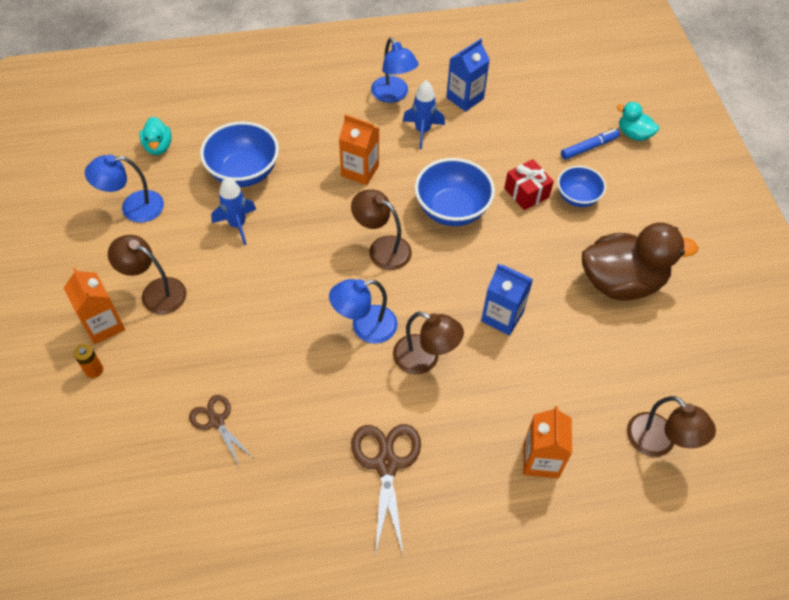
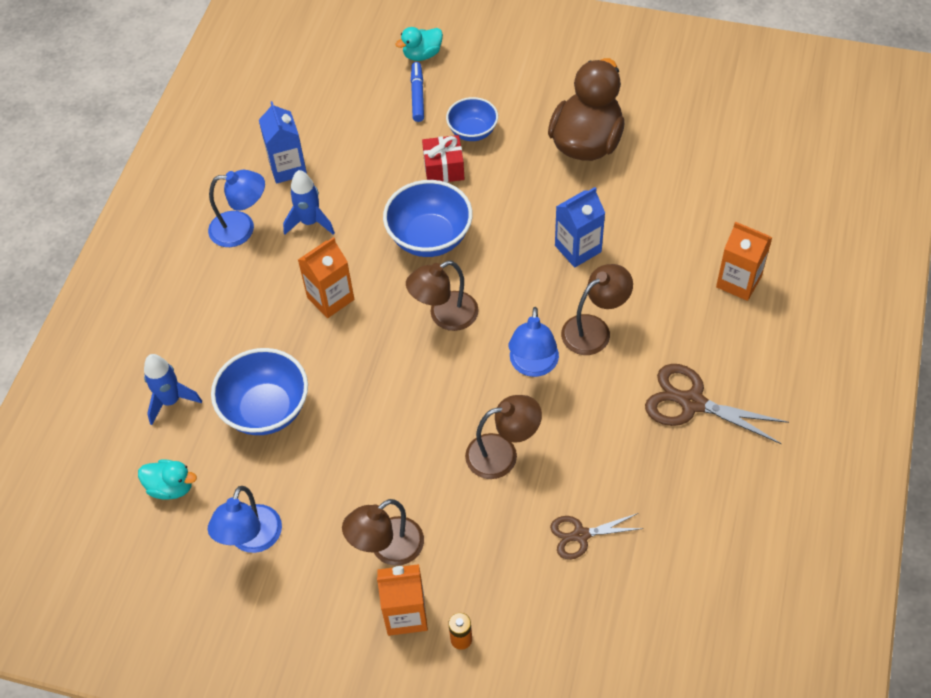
camera: 60 degrees left, 0 degrees up
(237, 225) = (338, 439): blue rocket -> blue rocket (171, 401)
(658, 442) = (758, 191): brown lamp -> brown lamp (502, 454)

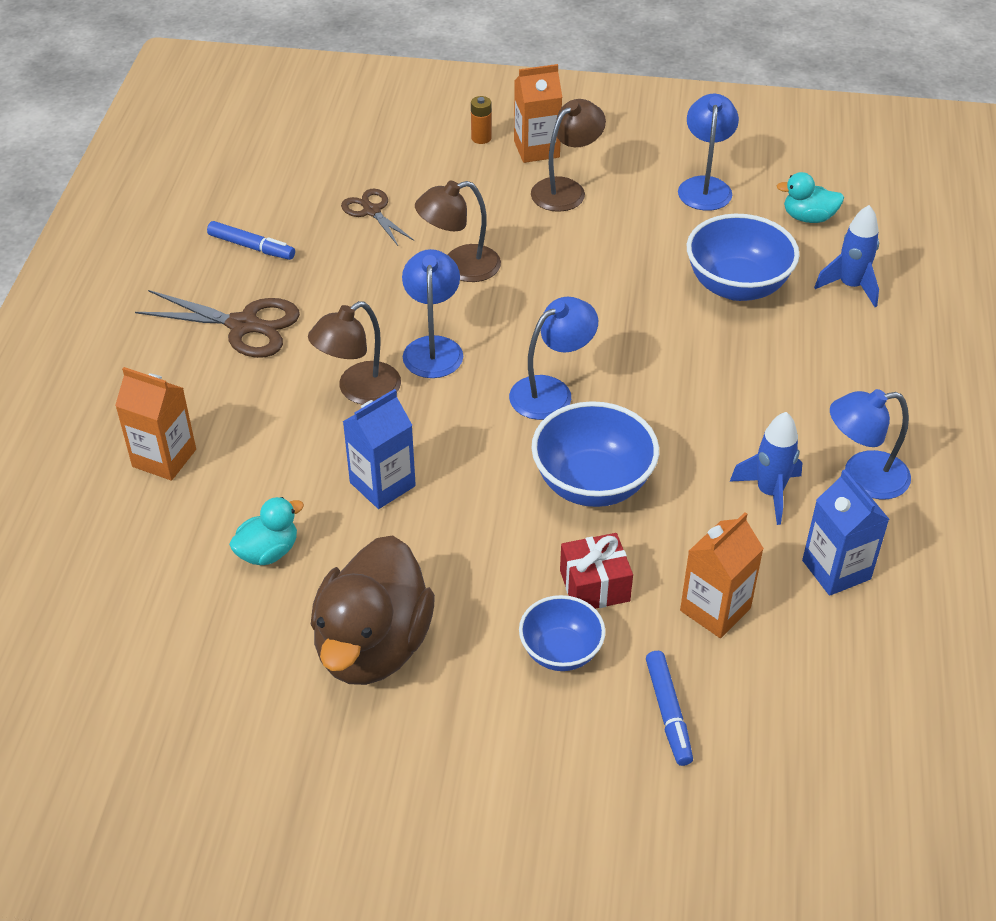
camera: 170 degrees right, 10 degrees down
(330, 298) = (704, 401): orange carton -> orange carton (715, 609)
(422, 54) = (681, 800): turquoise duck -> turquoise duck (268, 552)
(444, 316) = (551, 391): brown lamp -> blue lamp
(580, 535) = (371, 211): brown scissors -> brown scissors turned 105 degrees counterclockwise
(694, 497) = (251, 247): none -> blue marker

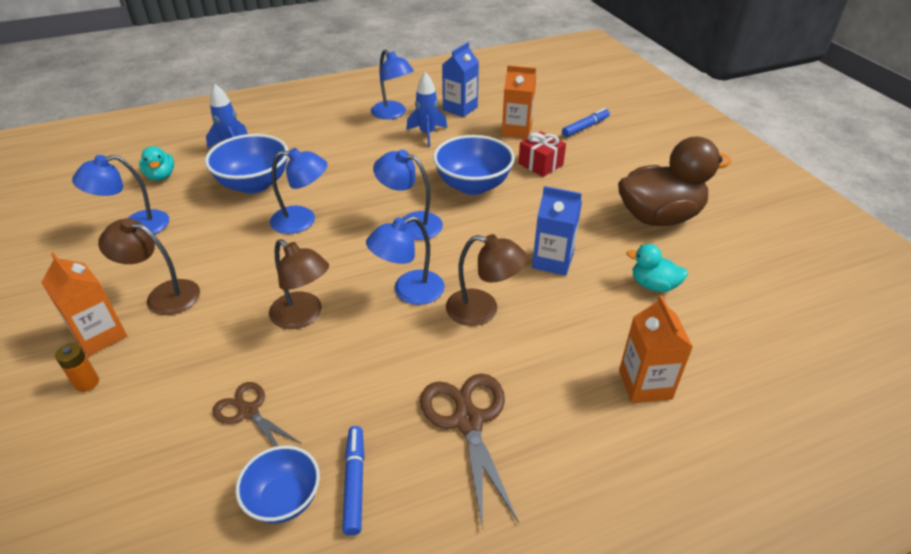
camera: 120 degrees left, 5 degrees down
(371, 211) = (248, 411): brown scissors -> brown scissors turned 105 degrees clockwise
(561, 651) = (589, 161): blue bowl -> blue bowl (284, 499)
(626, 306) = (302, 220): none -> blue lamp

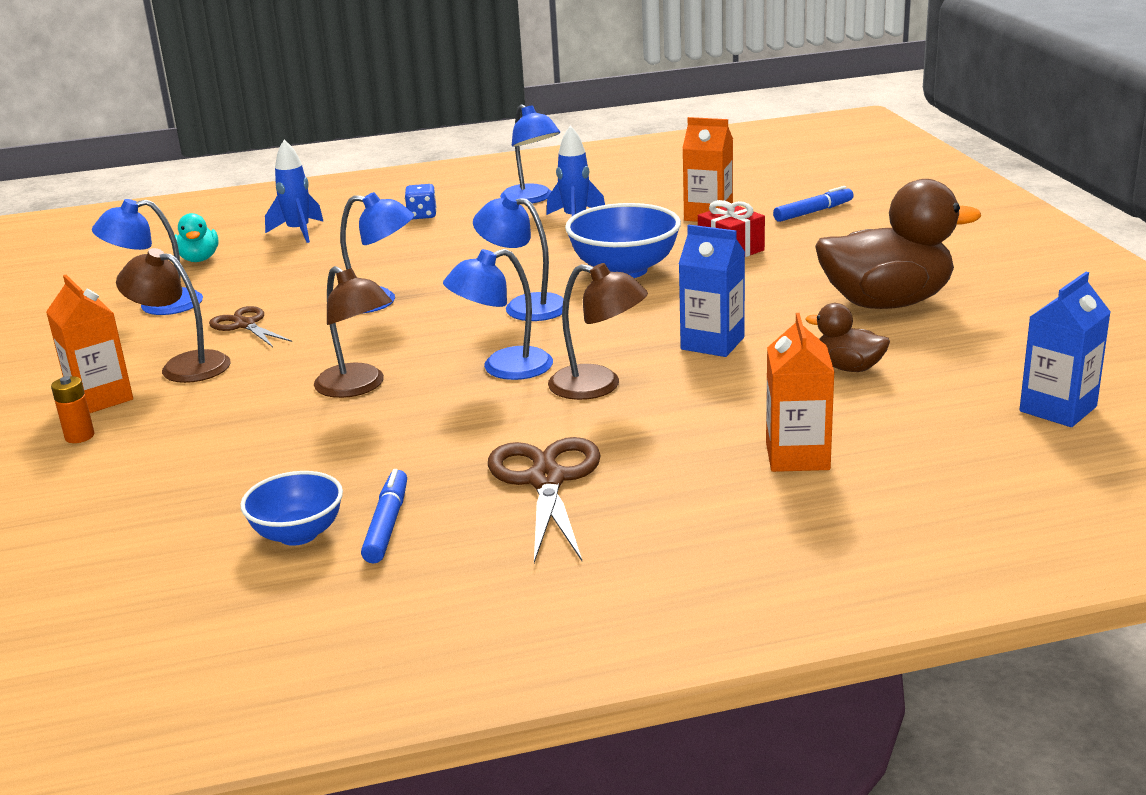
camera: 10 degrees right, 15 degrees down
(248, 411) = (270, 464): brown scissors -> brown scissors (245, 325)
(254, 184) = (321, 267): blue bowl -> none
(319, 130) = (422, 215): none -> blue dice
(460, 108) = (632, 193): blue carton -> blue carton (1058, 409)
(653, 285) = (849, 368): turquoise duck -> brown duck

